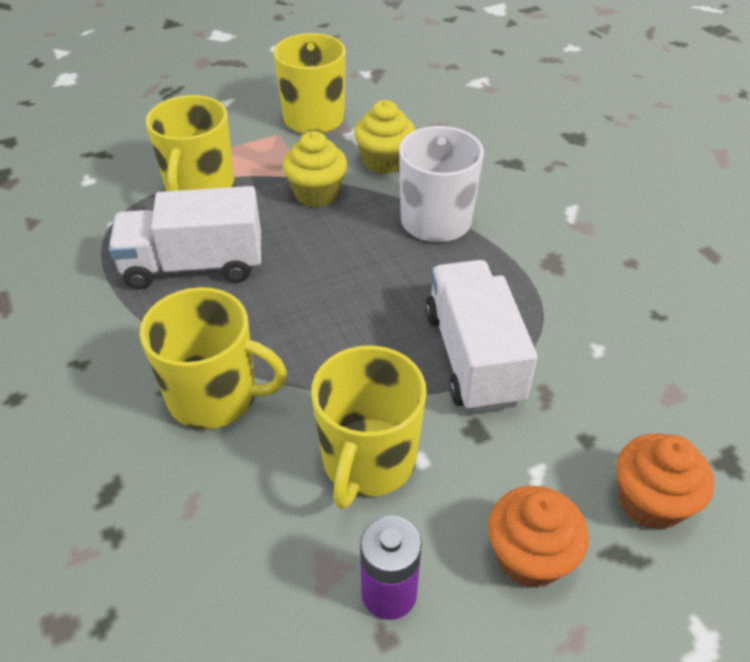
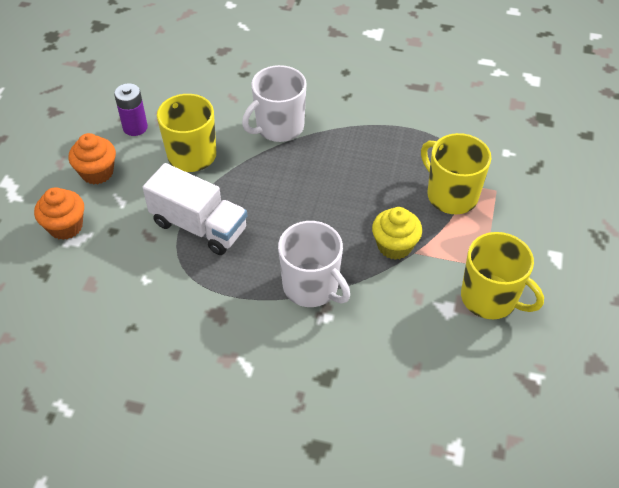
camera: 130 degrees right, 5 degrees up
(194, 265) = (378, 161): white truck -> none
(215, 396) = (279, 127): yellow mug -> white mug
(384, 161) = (397, 303): yellow cupcake -> none

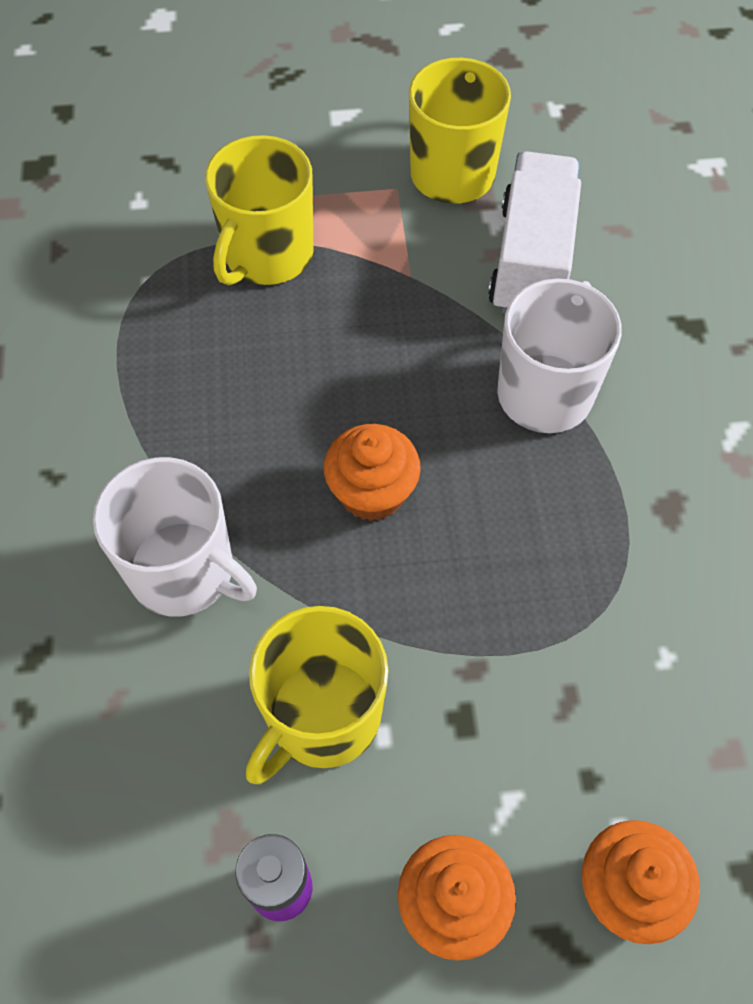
camera: 110 degrees left, 10 degrees up
(199, 226) = (503, 617): white truck -> white truck (532, 260)
(286, 198) = (372, 492): none -> orange cupcake
(394, 246) = (409, 304): yellow cupcake -> none

